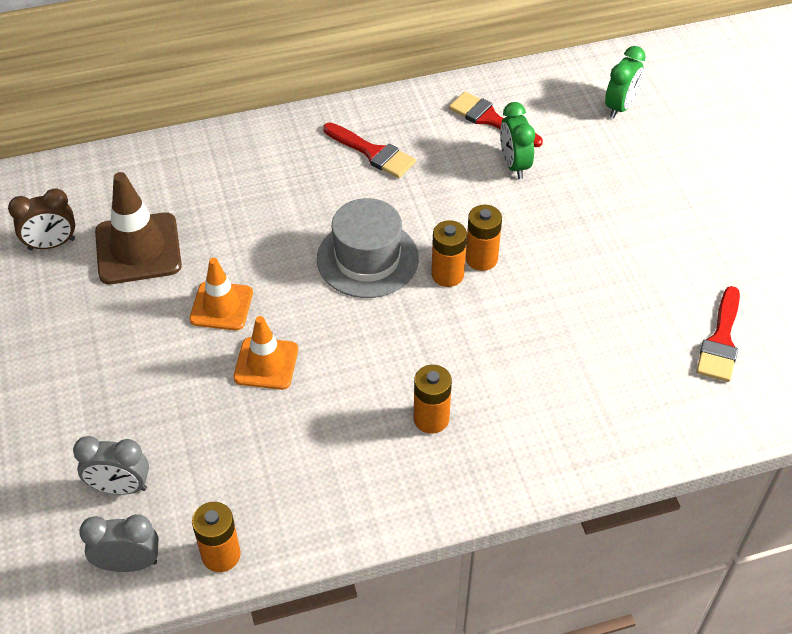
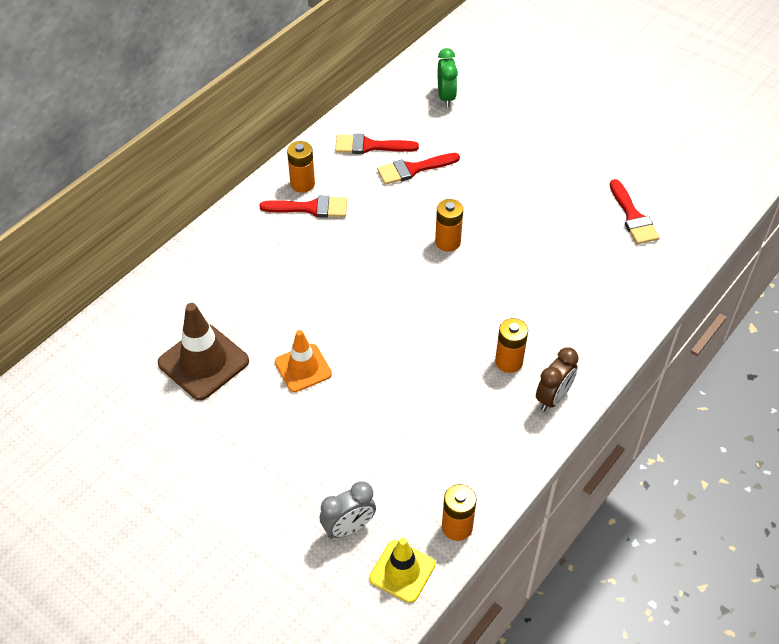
camera: 35 degrees left, 0 degrees up
(52, 244) = (133, 395): brown clock -> brown clock (553, 398)
(129, 563) = (402, 571): grey clock -> yellow traffic cone
(266, 363) = (370, 388): orange traffic cone -> none
(367, 258) = (373, 281): grey hat -> none
(447, 274) = (435, 264): orange battery -> orange battery (302, 184)
(514, 165) = (413, 169): green clock -> red brush

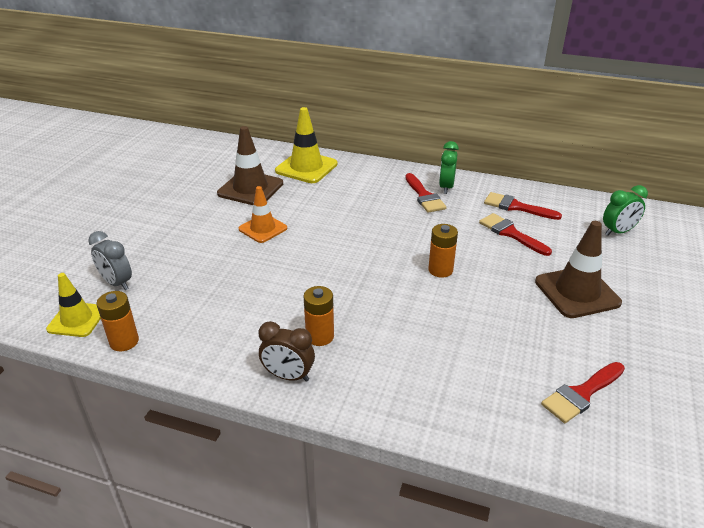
camera: 70 degrees right, 15 degrees down
(183, 294) = (306, 167): none -> yellow traffic cone
(302, 184) = (446, 187): orange battery -> green clock
(369, 146) = (516, 207): red brush -> red brush turned 45 degrees counterclockwise
(518, 164) = (577, 292): none -> brown traffic cone

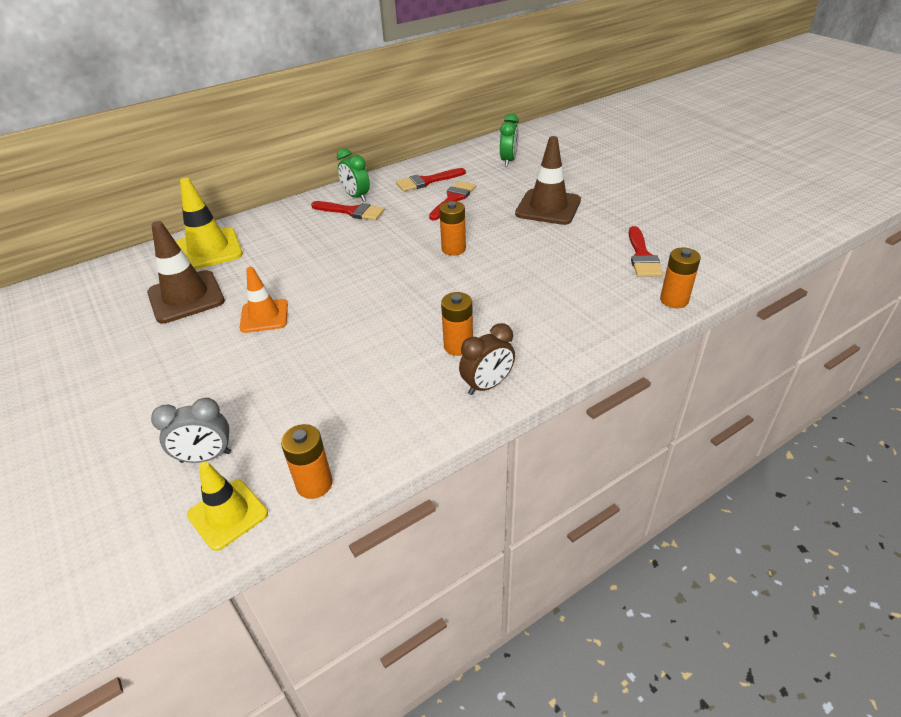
camera: 50 degrees left, 5 degrees up
(510, 233) = (453, 199): red brush -> red brush turned 120 degrees clockwise
(535, 451) = (674, 300): none -> orange battery

